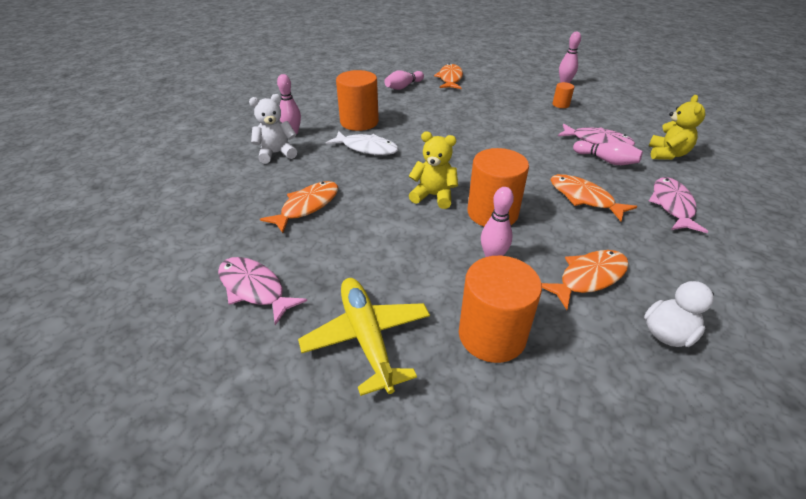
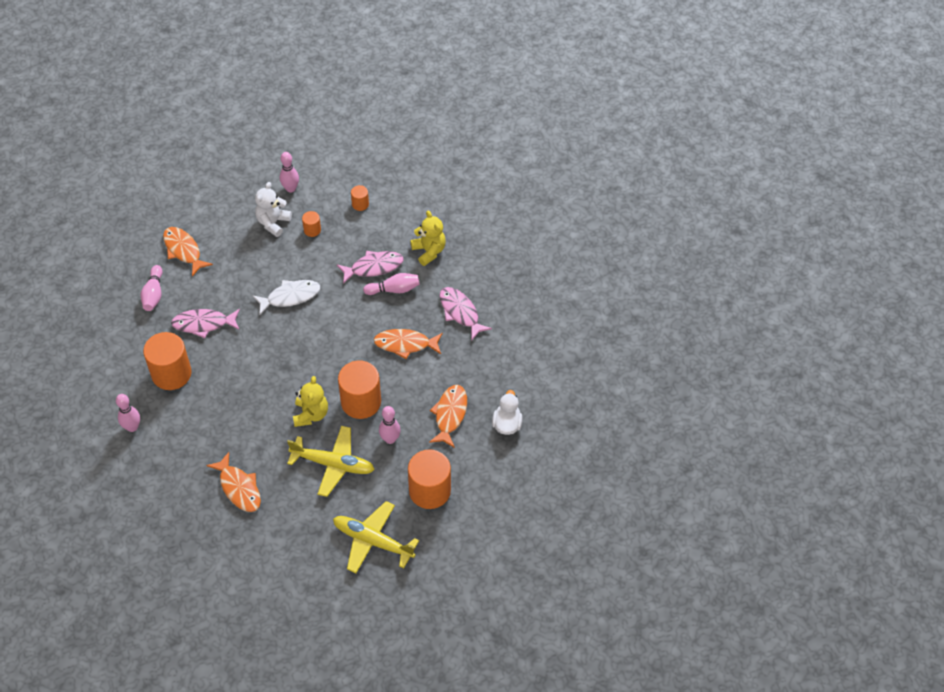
camera: 45 degrees left, 15 degrees up
(254, 289) = (283, 564): pink fish -> pink fish (203, 324)
(276, 153) = (151, 458): white teddy bear -> white teddy bear (273, 223)
(307, 206) = (239, 488): orange fish -> orange fish turned 150 degrees clockwise
(366, 148) = (213, 401): white fish -> white fish (290, 297)
(409, 241) = (333, 464): none -> yellow plane
(433, 196) = (311, 414): yellow teddy bear -> yellow teddy bear turned 120 degrees clockwise
(618, 108) = (360, 204): none -> orange cylinder

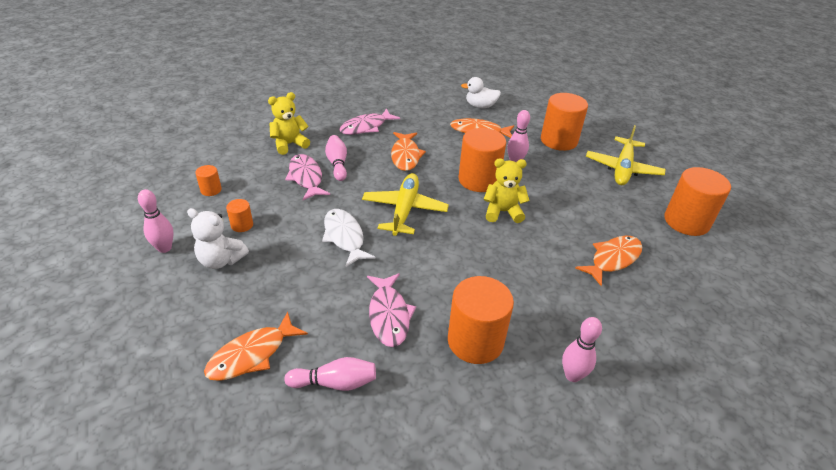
camera: 95 degrees left, 15 degrees down
(281, 570) = (686, 222): none -> orange cylinder
(333, 464) = (555, 194): yellow plane -> yellow plane (404, 210)

